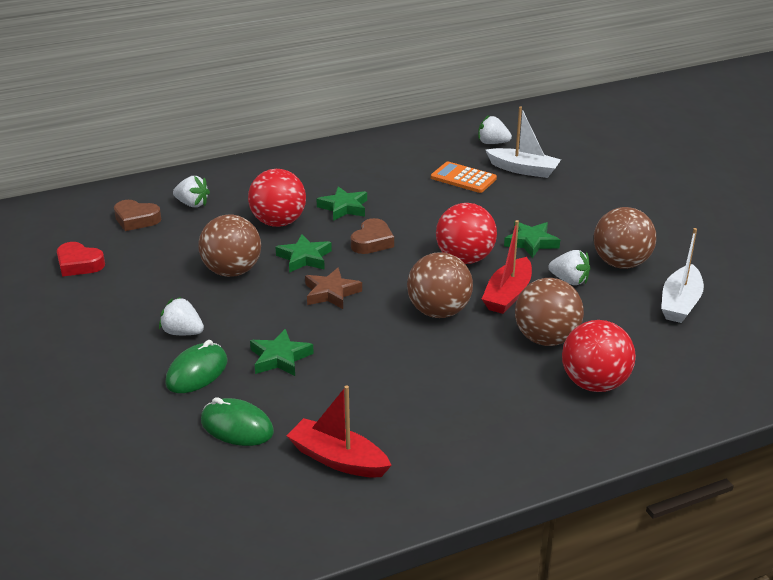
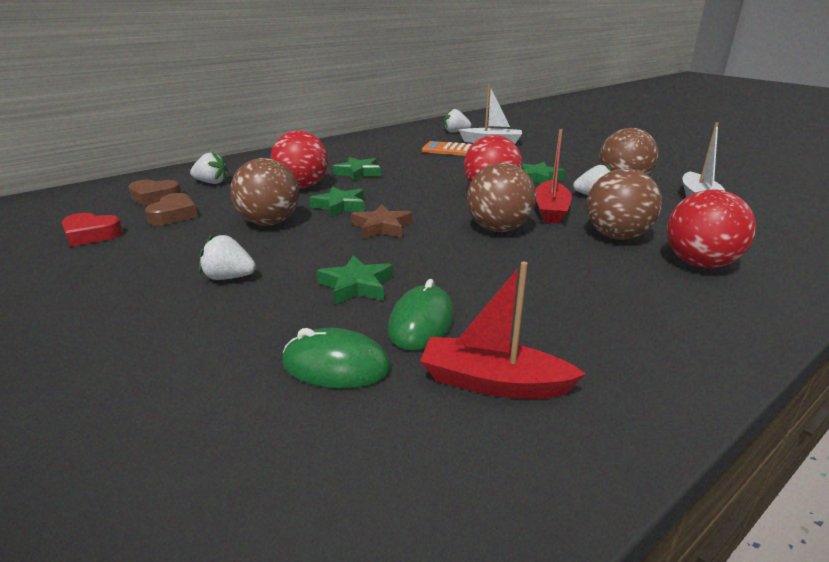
camera: 15 degrees left, 5 degrees down
(197, 372) = (259, 313): green mouse -> green mouse (421, 323)
(372, 242) = (398, 190): brown heart -> brown heart (174, 215)

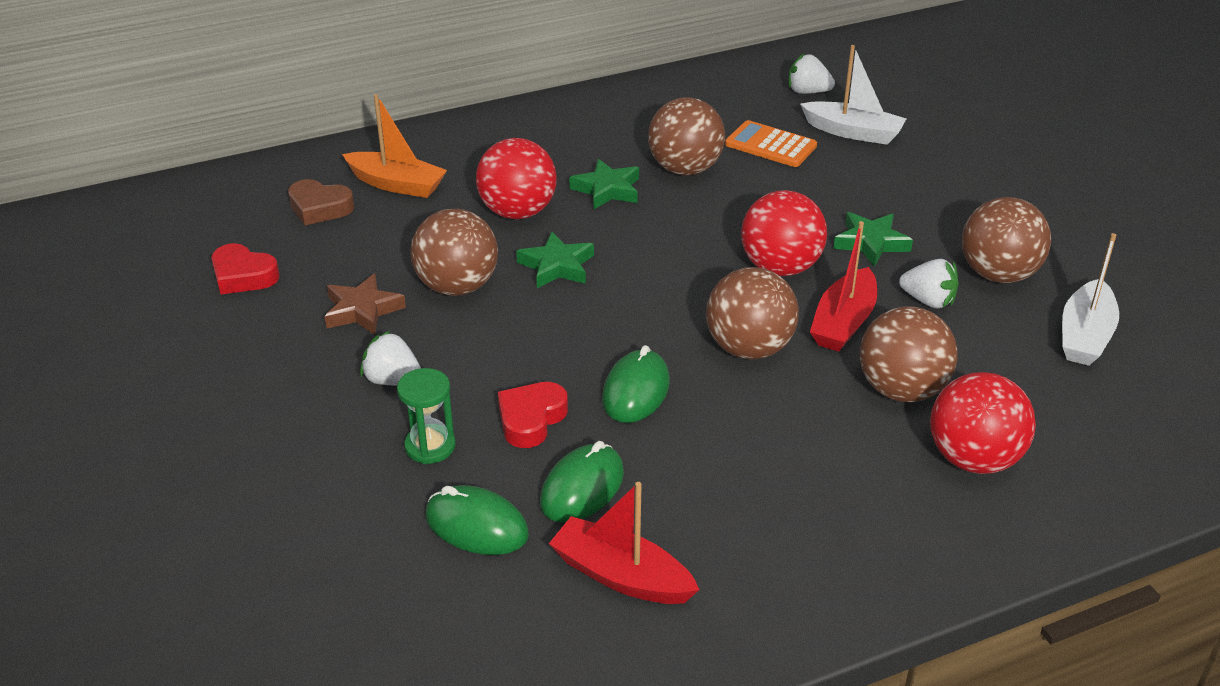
camera: 15 degrees right, 10 degrees up
(174, 215) = (341, 251): brown heart -> none
(211, 183) = (396, 184): white strawberry -> orange boat
(273, 315) = (430, 446): none -> green hourglass
(356, 286) = (531, 419): green star -> red heart
(382, 227) = (597, 320): brown star -> brown star (362, 310)
(403, 161) = (685, 169): none -> brown ball
(431, 259) = (636, 391): none -> green mouse

